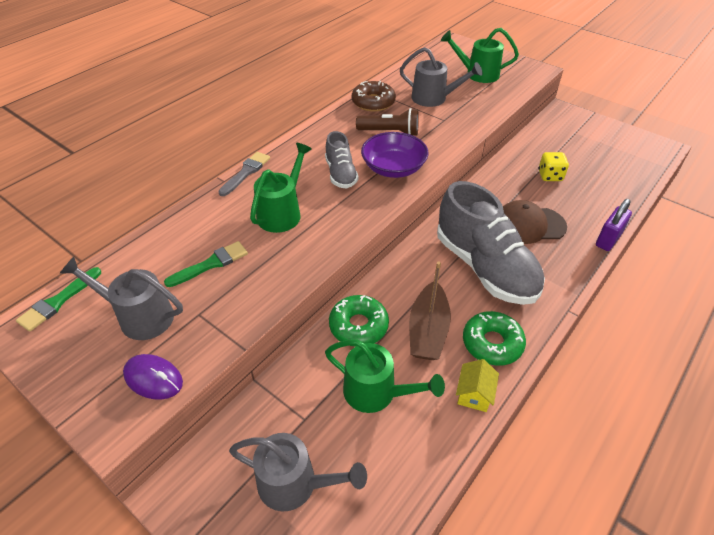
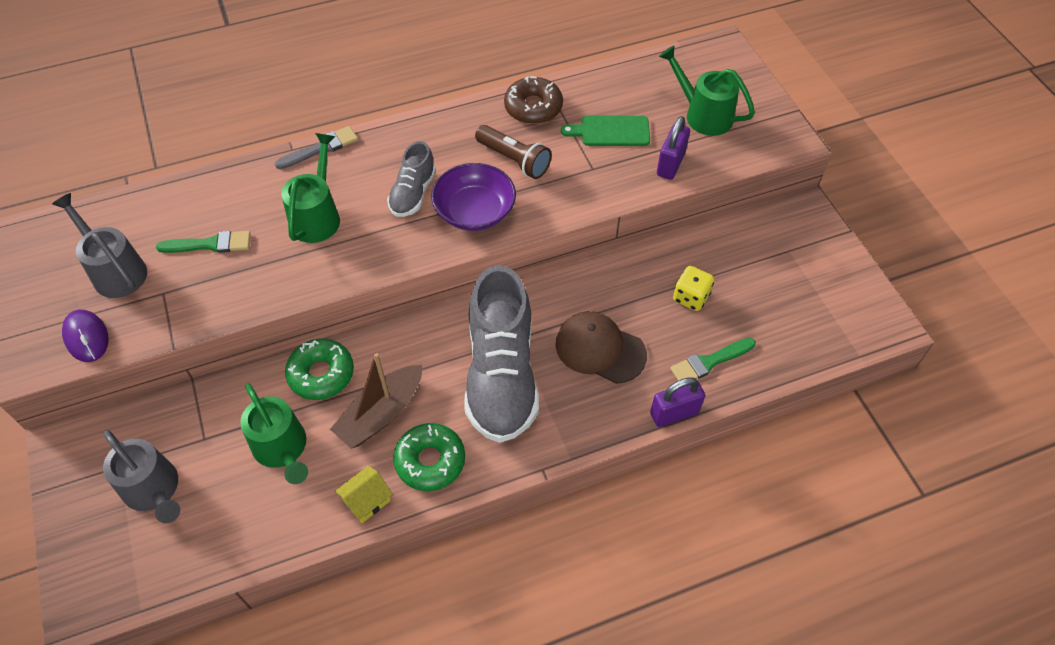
camera: 30 degrees right, 10 degrees up
(58, 301) = (65, 222): green brush -> green brush (709, 362)
(282, 212) = (317, 215): green watering can -> green watering can turned 45 degrees counterclockwise
(434, 98) = (611, 131): grey watering can -> green cutting board
(486, 102) = (670, 164): none -> purple padlock

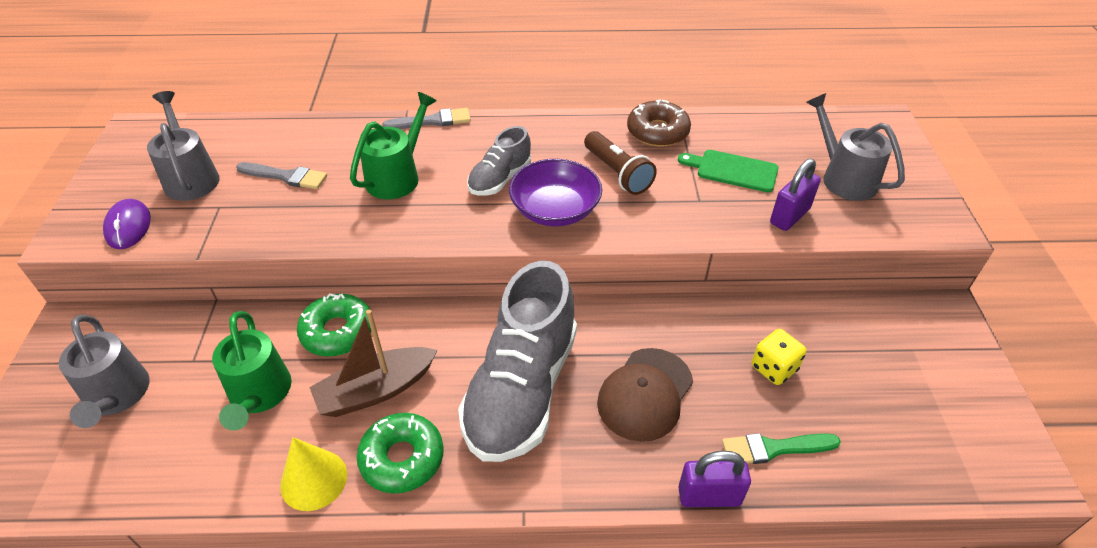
camera: 20 degrees right, 10 degrees down
(210, 244) = (286, 176): green brush -> grey brush
(367, 500) = (313, 479): yellow house -> yellow cone
(600, 349) = (645, 394): brown cap -> brown cap turned 105 degrees counterclockwise
(702, 115) = (843, 177): green watering can -> grey watering can

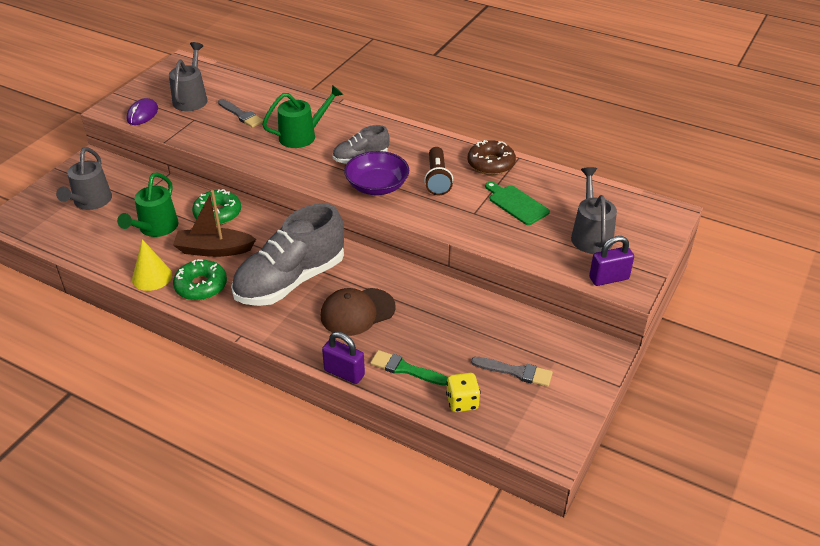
camera: 30 degrees right, 5 degrees down
(432, 121) = (352, 110): grey brush -> grey brush (516, 372)
(773, 368) = (449, 332): yellow dice -> yellow dice (462, 402)
(789, 216) = (524, 243): purple padlock -> purple padlock (609, 278)

